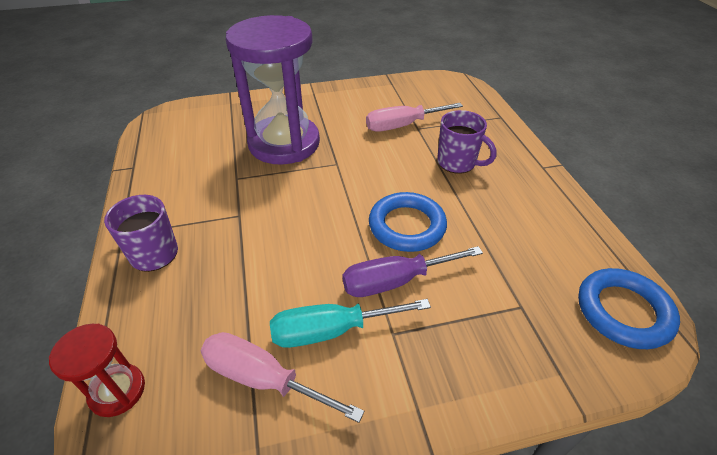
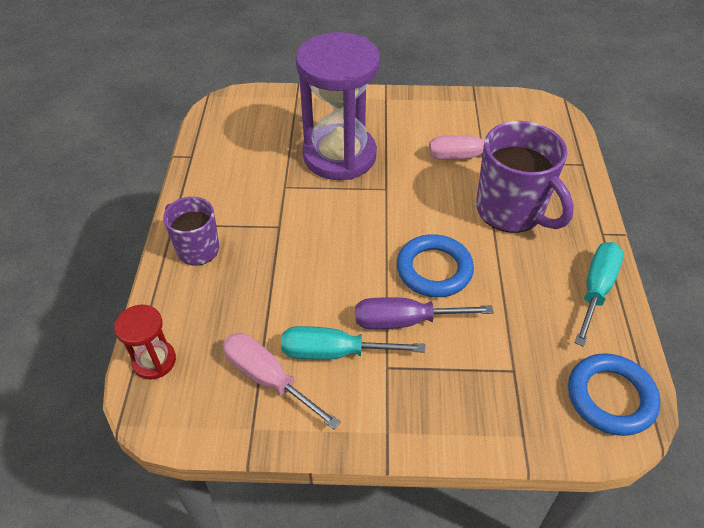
camera: 15 degrees right, 5 degrees up
(457, 163) = (511, 211): purple mug -> purple mug, size x1.66
(560, 214) = (596, 289): none -> turquoise screwdriver

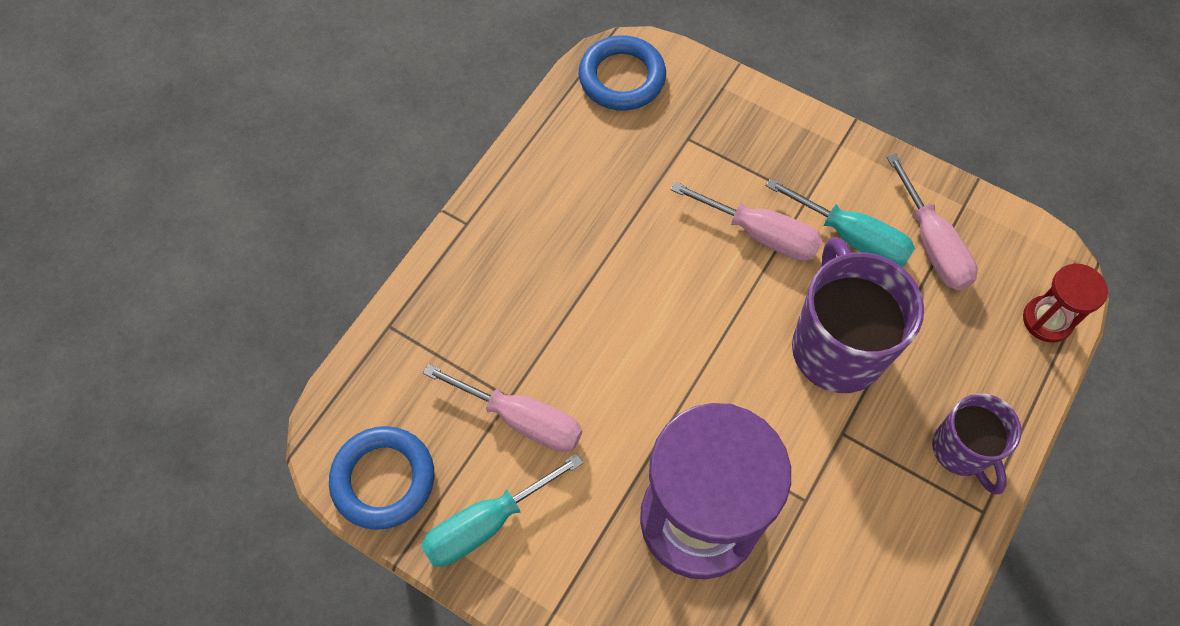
camera: 150 degrees left, 15 degrees up
(405, 321) = (760, 234): purple screwdriver -> pink screwdriver
(434, 269) = (690, 276): blue ring -> blue ring (383, 479)
(511, 211) = (541, 304): purple mug -> purple mug (836, 347)
(596, 289) = (538, 169): turquoise screwdriver -> turquoise screwdriver (486, 524)

